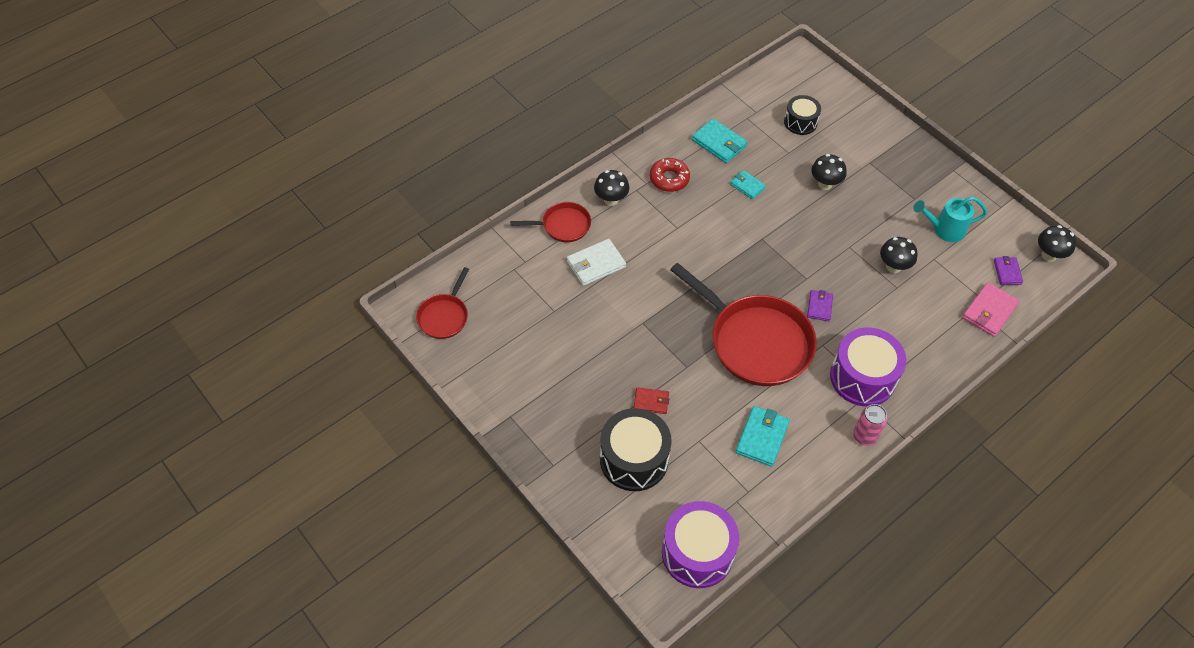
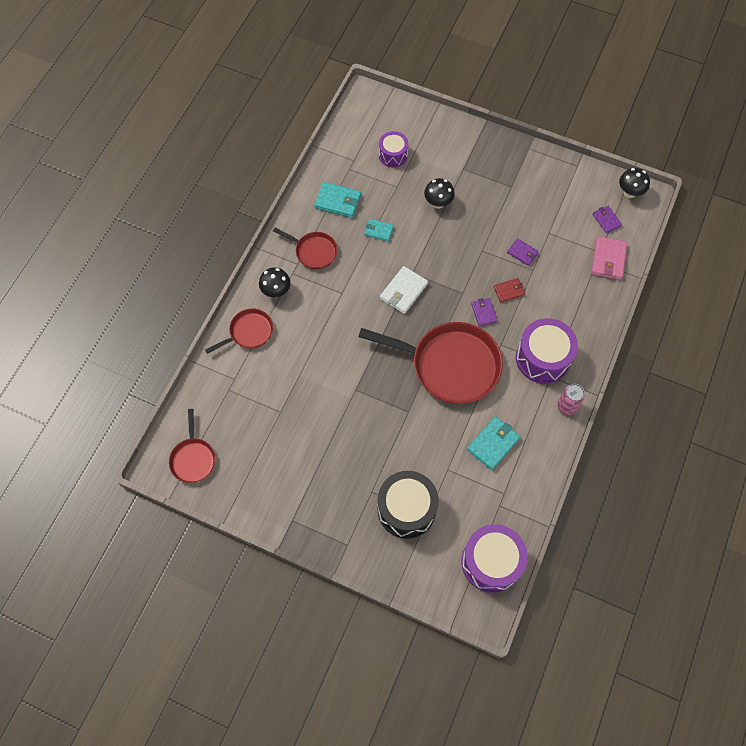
camera: 25 degrees left, 10 degrees up
(596, 264) = (293, 355): white wallet -> white wallet (403, 291)
(651, 402) = (396, 454): red wallet -> red wallet (509, 291)
(669, 179) = (314, 251): red donut -> red pan
(762, 437) = (493, 444): turquoise wallet -> turquoise wallet turned 45 degrees clockwise
(800, 122) = (393, 155): black drum -> purple drum
(893, 267) = (522, 253): black mushroom -> purple wallet
(944, 229) = (545, 204): turquoise watering can -> none

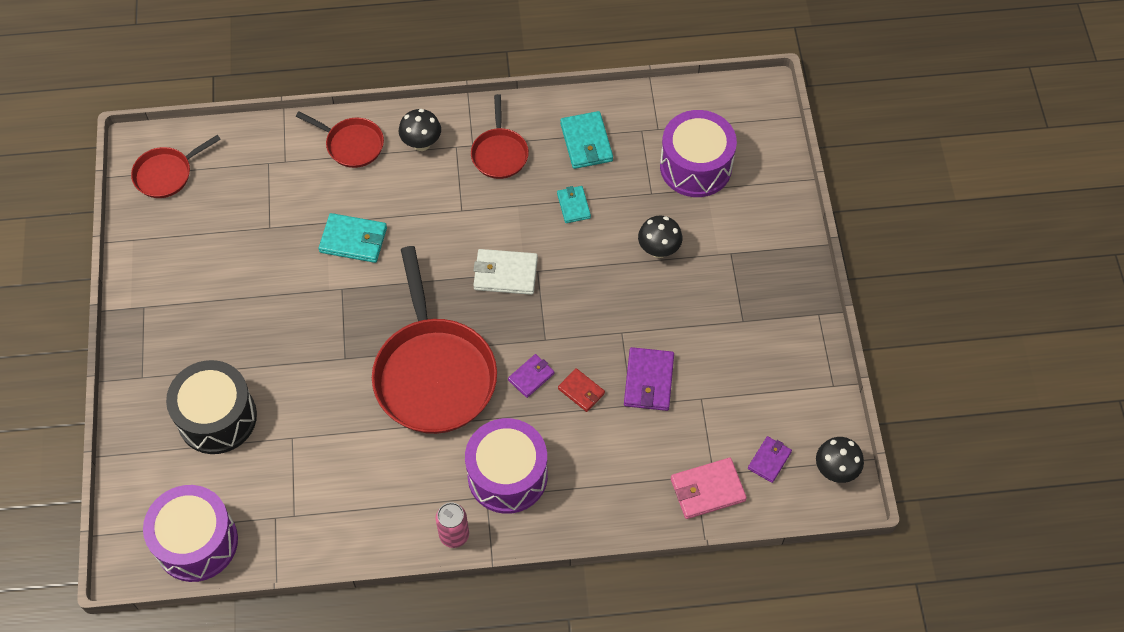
camera: 60 degrees right, 5 degrees down
(393, 155) = (695, 166): purple drum -> purple drum, size x1.70
(493, 444) = (353, 472): turquoise wallet -> turquoise wallet (353, 240)
(522, 253) = (648, 381): purple wallet -> purple wallet, size x1.60

